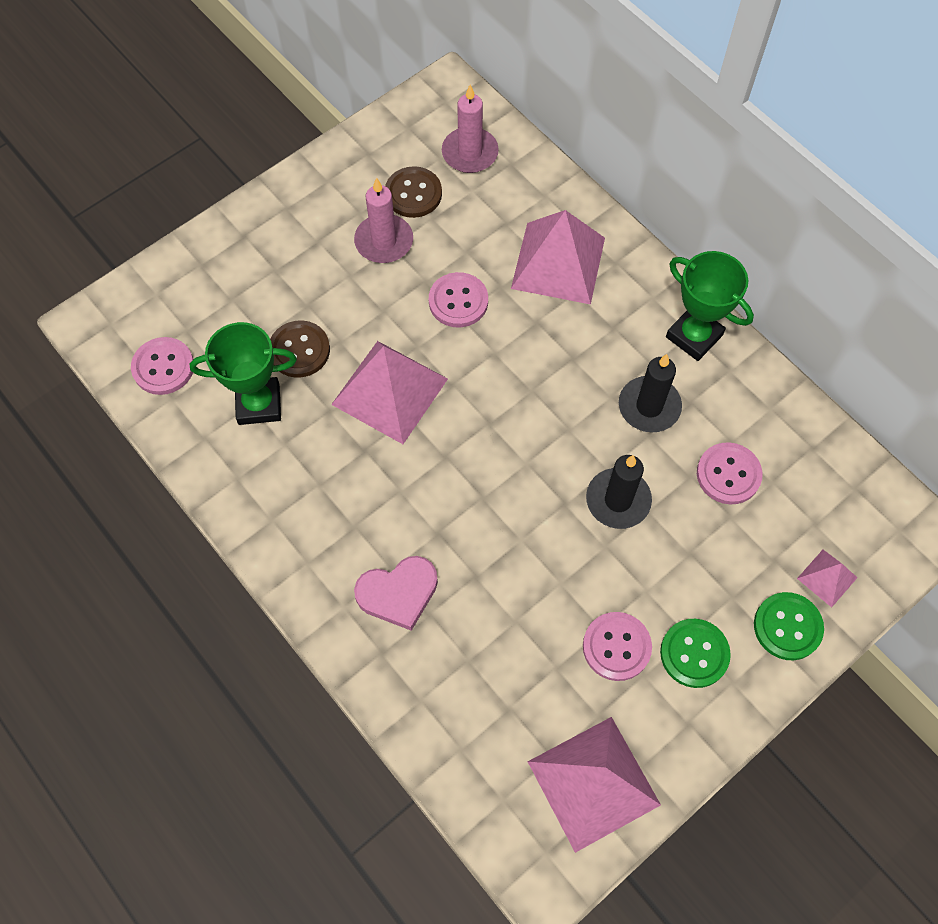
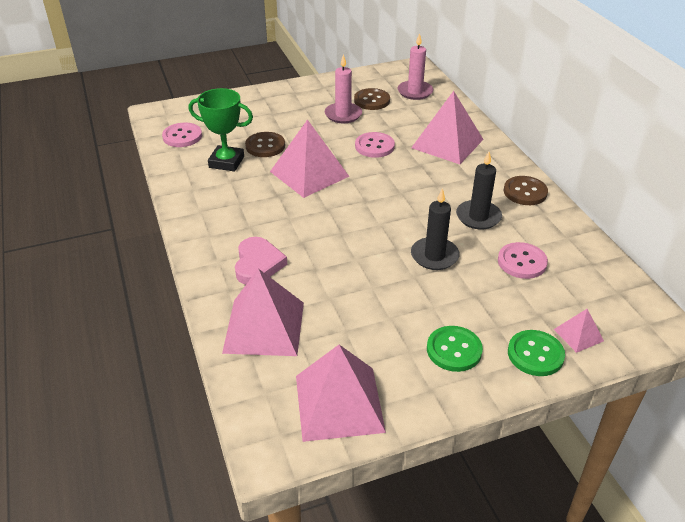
camera: 20 degrees right, 25 degrees down
(398, 593) = (258, 264): pink heart -> pink heart turned 90 degrees counterclockwise
(455, 698) = (264, 327): none -> pink pyramid
(616, 647) = (396, 330): pink button -> none
(694, 336) = (525, 192): green trophy -> brown button

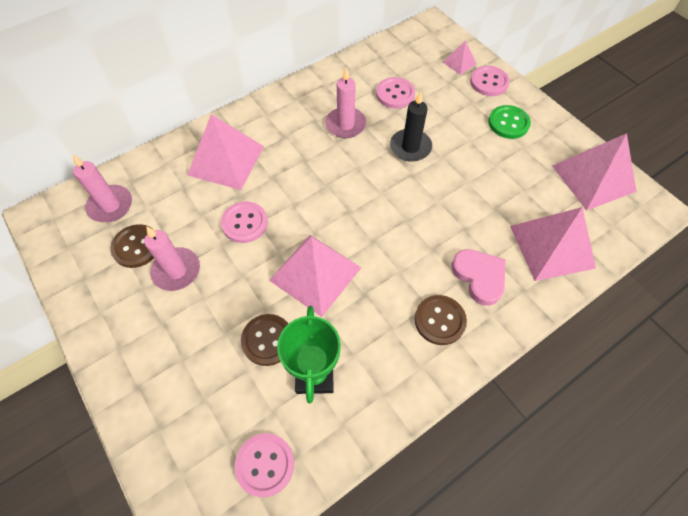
camera: 105 degrees left, 20 degrees up
(258, 264) = (479, 277): pink heart -> pink heart turned 75 degrees clockwise
(478, 217) = (345, 124): black candle -> pink candle
(525, 192) = (298, 97): brown button -> brown button (439, 320)
(535, 354) = (489, 82): green button -> pink button

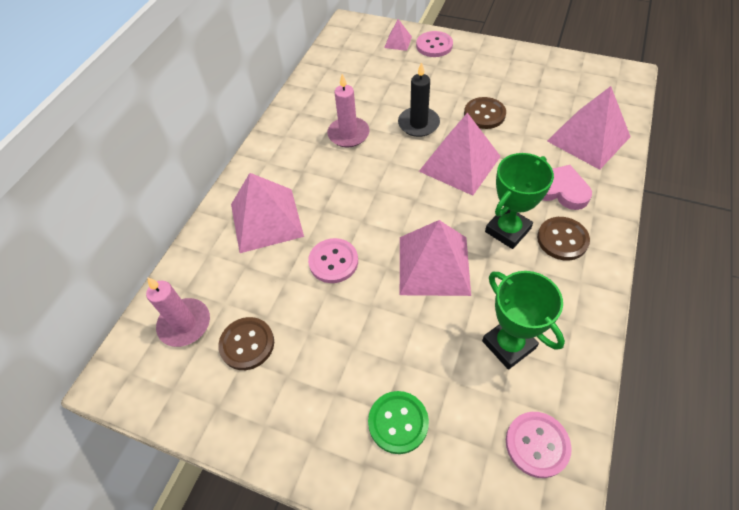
camera: 30 degrees left, 5 degrees down
(176, 271) = (307, 340): pink candle -> none
(267, 340) = (444, 344): brown button -> brown button (484, 114)
(395, 94) = (368, 90): pink button -> none
(400, 283) = (507, 230): none -> green trophy
(508, 123) = (476, 68): green button -> green button (398, 422)
(593, 178) = (571, 76): pink pyramid -> pink pyramid (460, 163)

